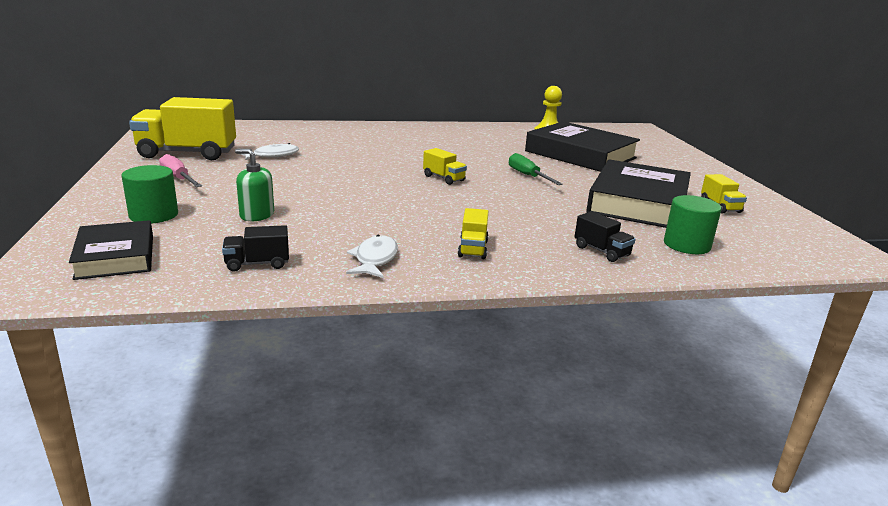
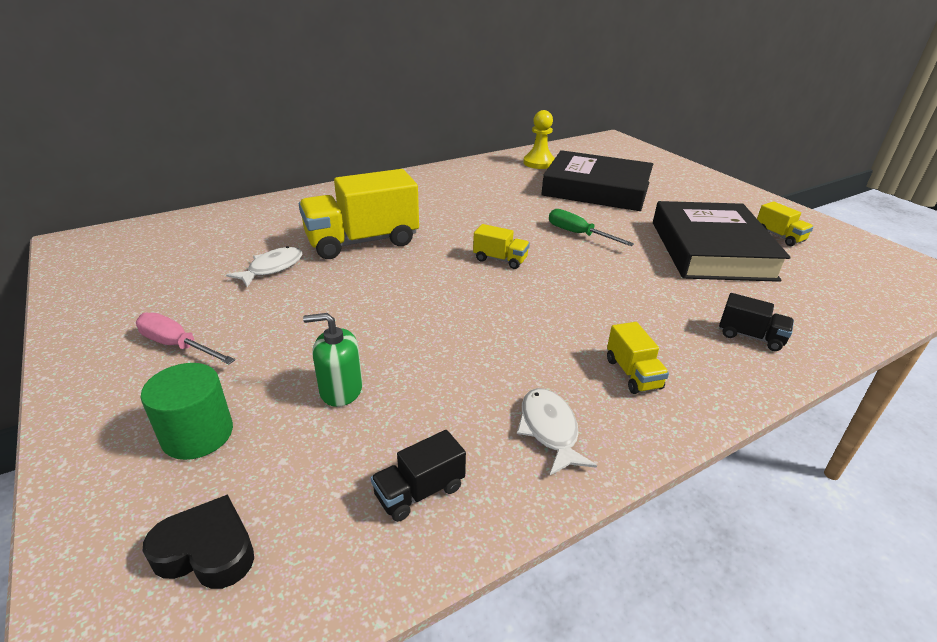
camera: 20 degrees left, 10 degrees up
(115, 256) = (207, 551): black book -> black heart
(187, 153) = (153, 291): yellow truck -> yellow truck (362, 242)
(686, 245) = (807, 302): green cylinder -> none

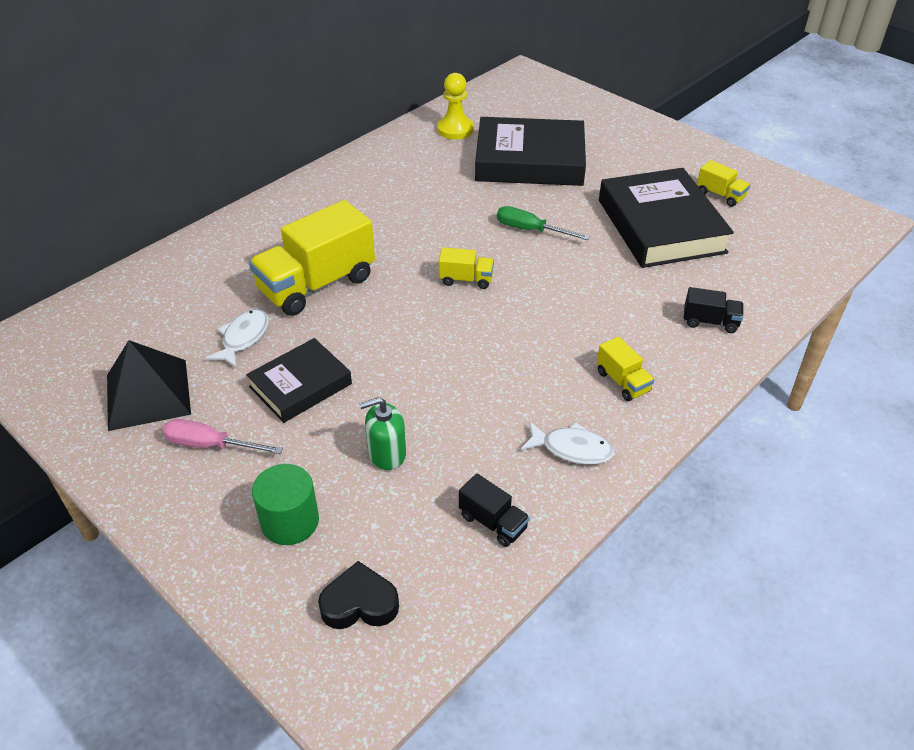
camera: 15 degrees left, 10 degrees up
(158, 294) = (148, 394): none -> black pyramid
(296, 313) = (300, 385): none -> black book
(419, 491) = (493, 522): black truck -> black truck turned 90 degrees counterclockwise
(549, 430) = (572, 449): white fish -> white fish turned 135 degrees clockwise

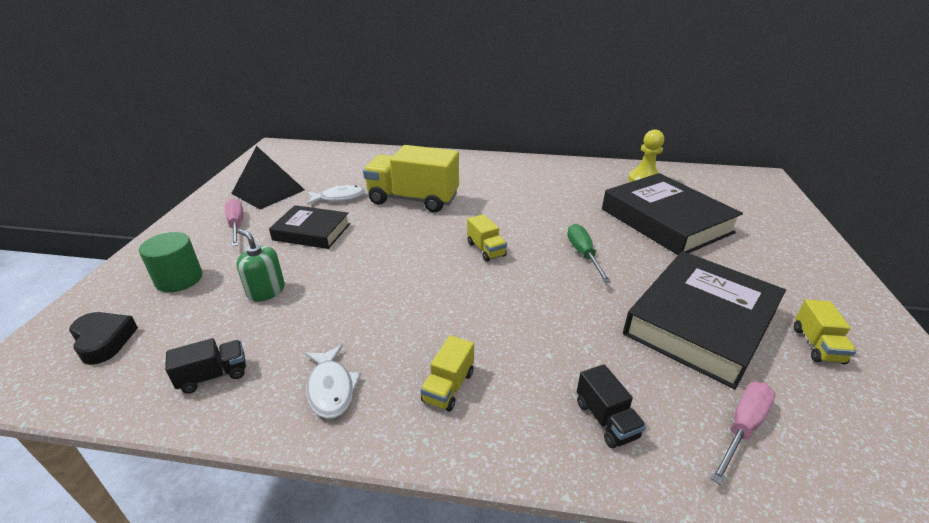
camera: 55 degrees right, 10 degrees down
(493, 522) = (214, 375): black truck -> black truck turned 120 degrees counterclockwise
(756, 271) = (742, 427): none -> pink screwdriver

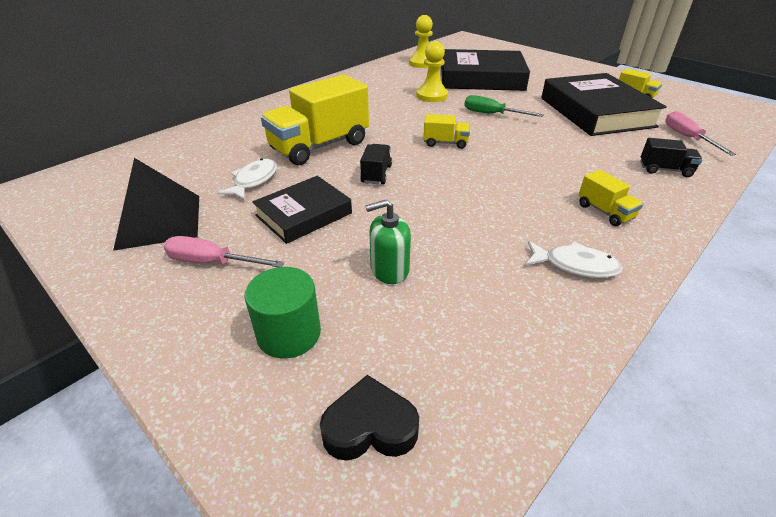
camera: 55 degrees left, 5 degrees up
(214, 375) = (511, 334): black truck -> black truck (376, 174)
(576, 210) = (432, 96): none -> yellow pawn

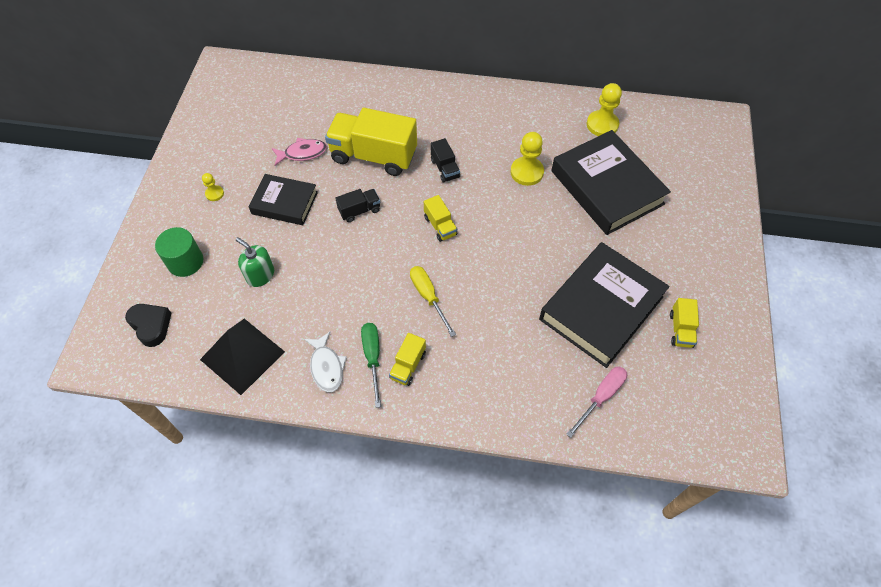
camera: 55 degrees right, 20 degrees up
(159, 221) = (232, 143): black pyramid -> black pyramid (242, 355)
(212, 262) = (214, 194): pink screwdriver -> yellow pawn
(253, 181) = (302, 153): white fish -> pink fish
(492, 114) = (524, 232): green screwdriver -> green screwdriver (372, 357)
(524, 174) = (428, 297): none -> yellow screwdriver
(665, 170) = (512, 391): black truck -> black truck (445, 168)

